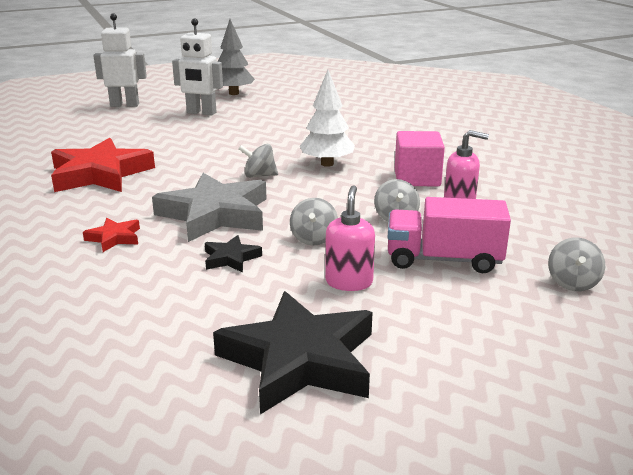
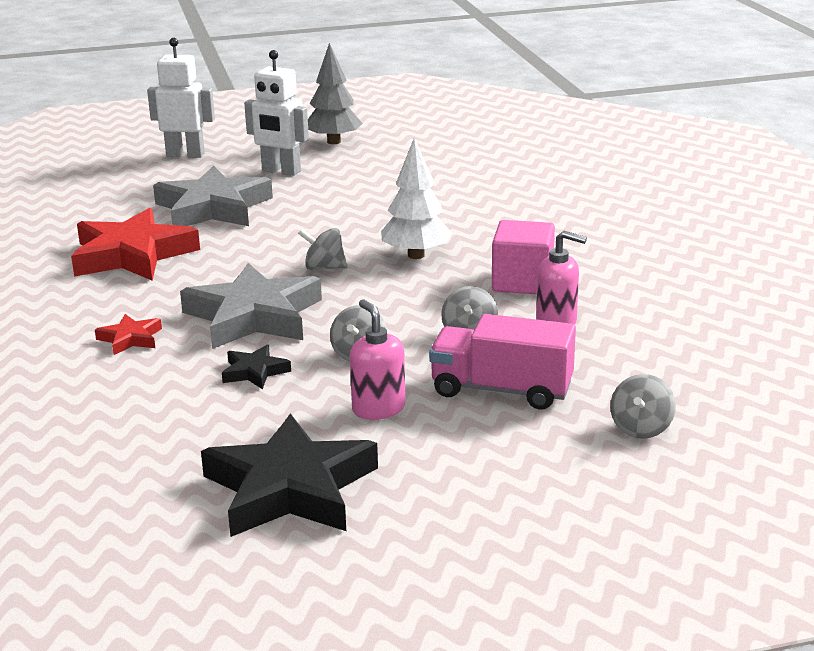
camera: 10 degrees right, 0 degrees up
(156, 139) = (213, 208): none -> grey star
(349, 282) = (378, 409): pink soap dispenser -> pink soap dispenser turned 45 degrees counterclockwise

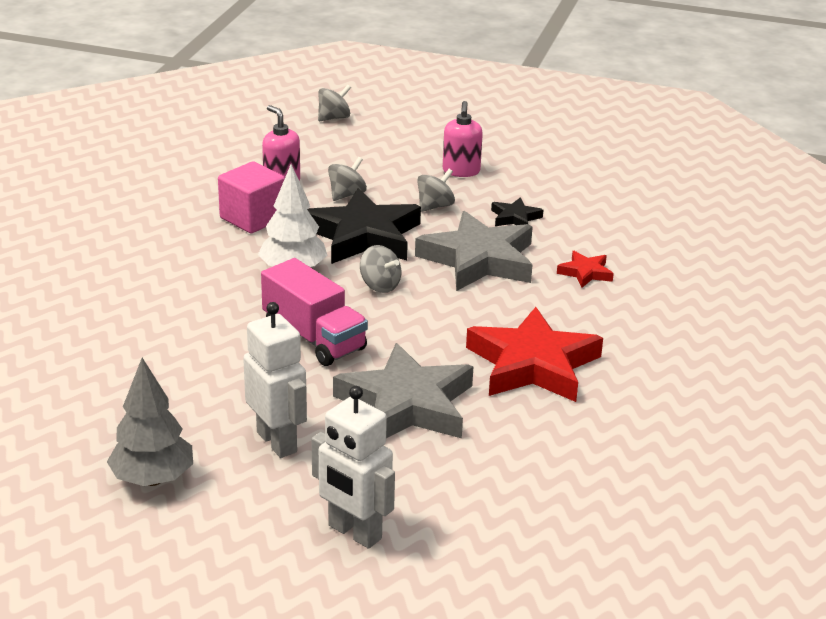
camera: 150 degrees left, 5 degrees up
(290, 488) = (550, 150): black star -> black star (364, 236)
(501, 390) = (377, 157): pink truck -> pink truck (314, 338)

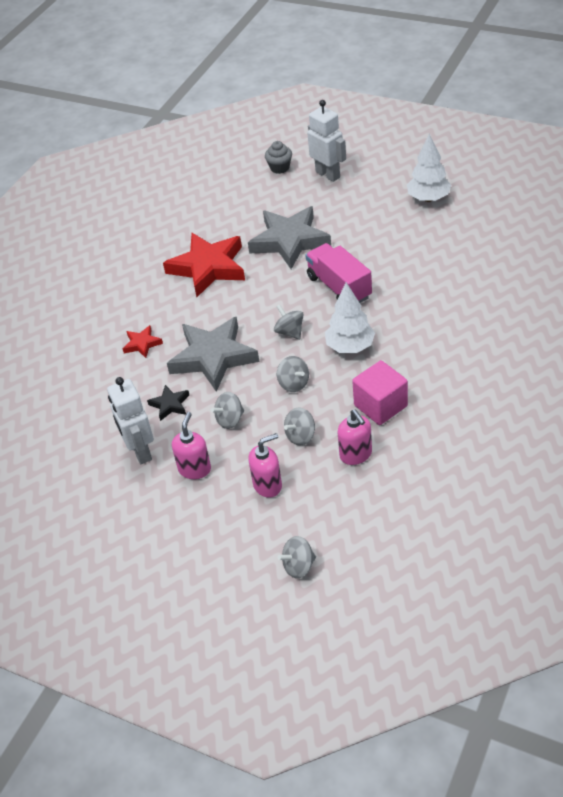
camera: 165 degrees left, 15 degrees up
(153, 479) = (428, 198): grey tree -> white tree
(277, 442) = (363, 218): white robot -> white robot (140, 451)
(364, 236) = (293, 384): black star -> grey spinning top
(376, 162) = (268, 485): none -> pink soap dispenser
(460, 549) = (279, 168): none -> grey cupcake

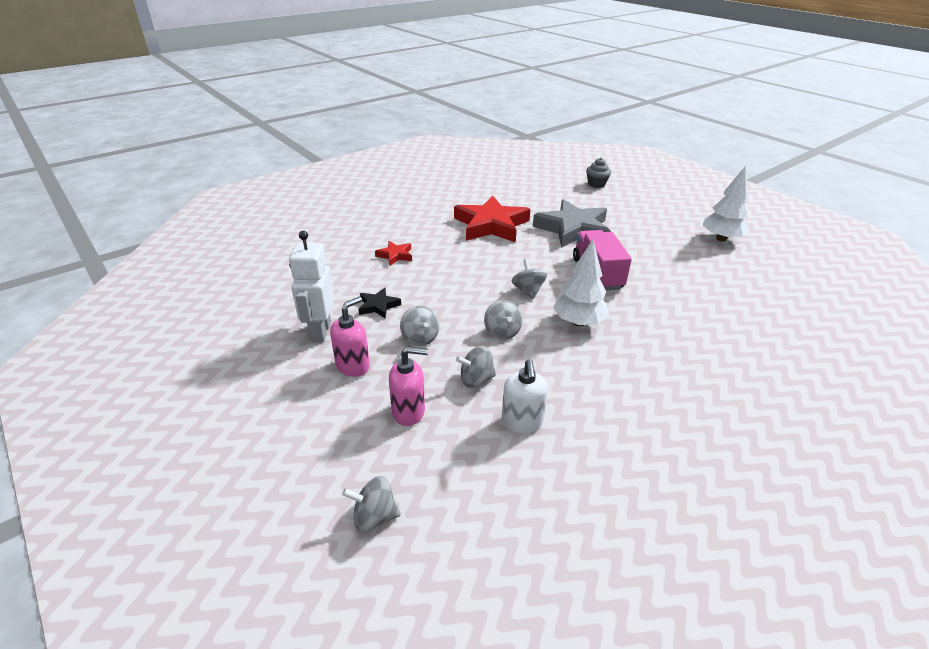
camera: 20 degrees right, 10 degrees down
(213, 357) = (445, 285): grey star -> none
(230, 420) = (420, 338): grey spinning top -> grey spinning top turned 105 degrees counterclockwise
(328, 174) = (635, 199): white robot -> none
(356, 454) = (522, 422): pink soap dispenser -> white soap dispenser
(380, 406) = (579, 385): pink cube -> none

